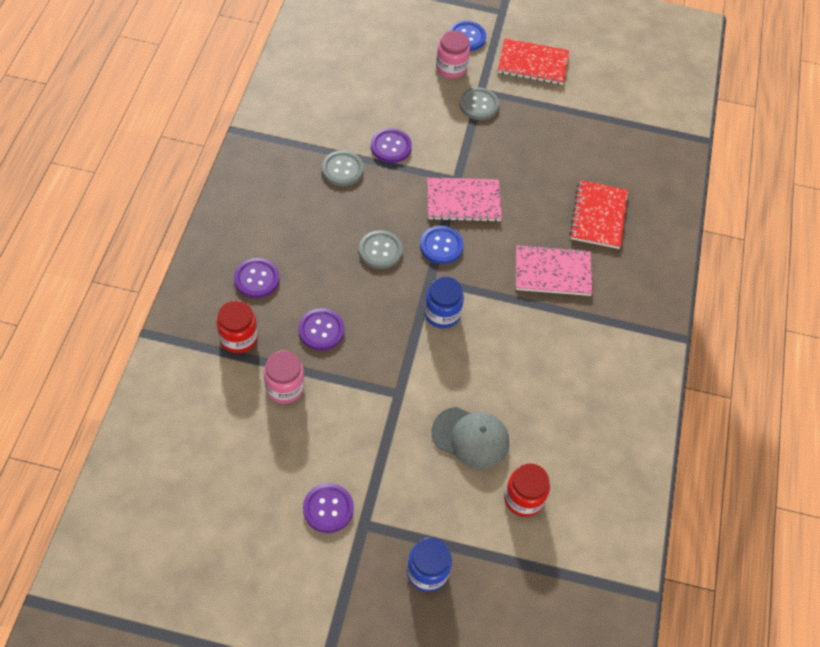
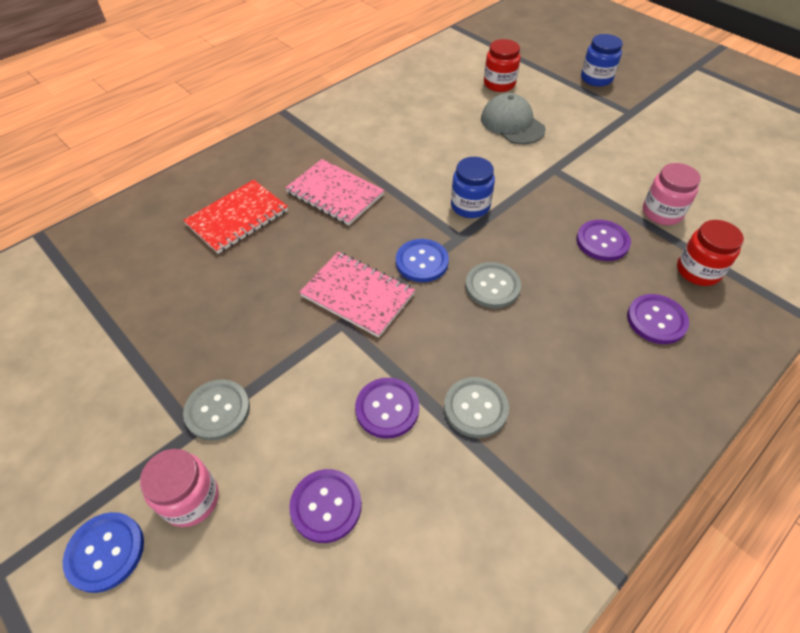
camera: 140 degrees left, 5 degrees down
(328, 508) = (656, 129): purple button -> purple button (326, 506)
(533, 63) = (77, 438): red notebook -> none

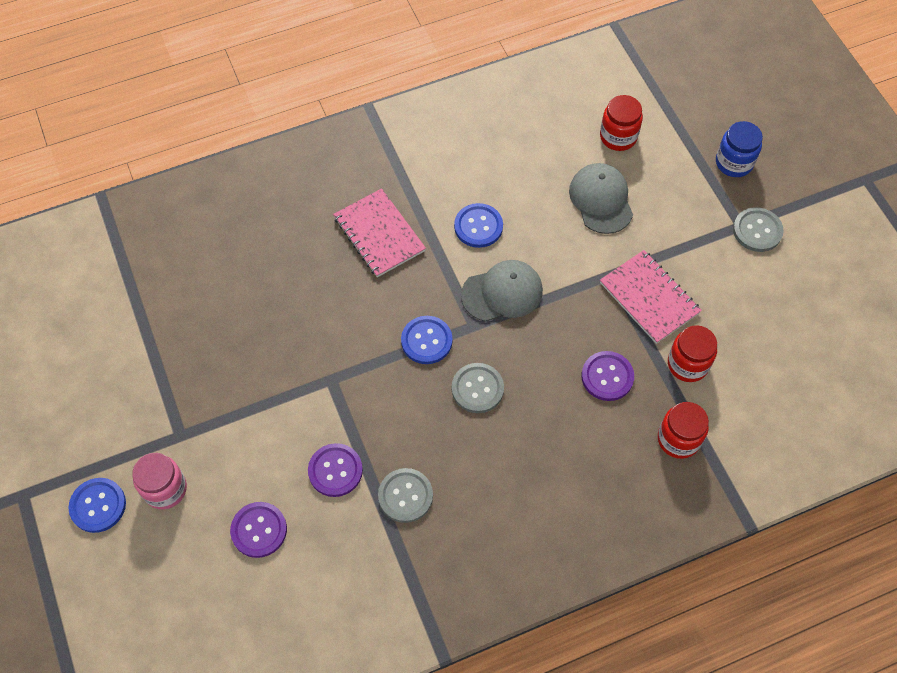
camera: 20 degrees right, 10 degrees up
(217, 410) = (204, 424): grey button -> grey button (757, 230)
(237, 218) = (279, 234): red notebook -> none
(357, 295) = (354, 356): pink notebook -> pink notebook (649, 298)
(421, 166) = (478, 226): none -> blue button
(470, 206) = (502, 293): blue jar -> grey cap
(656, 320) = (605, 474): purple button -> none
(662, 212) = (687, 364): pink jar -> red jar

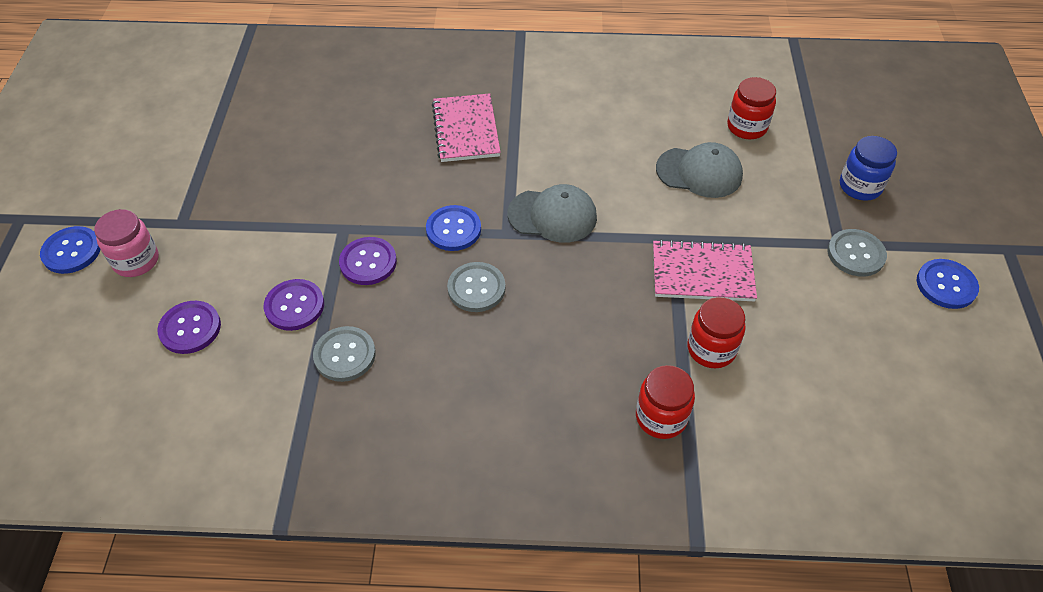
camera: 25 degrees right, 10 degrees down
(478, 226) = (563, 154): blue button -> blue button (946, 285)
(601, 200) = (699, 172): grey cap -> grey cap turned 90 degrees clockwise
(607, 377) = (616, 328): purple button -> purple button (368, 262)
(649, 298) = (702, 273): pink notebook -> pink notebook turned 75 degrees counterclockwise

